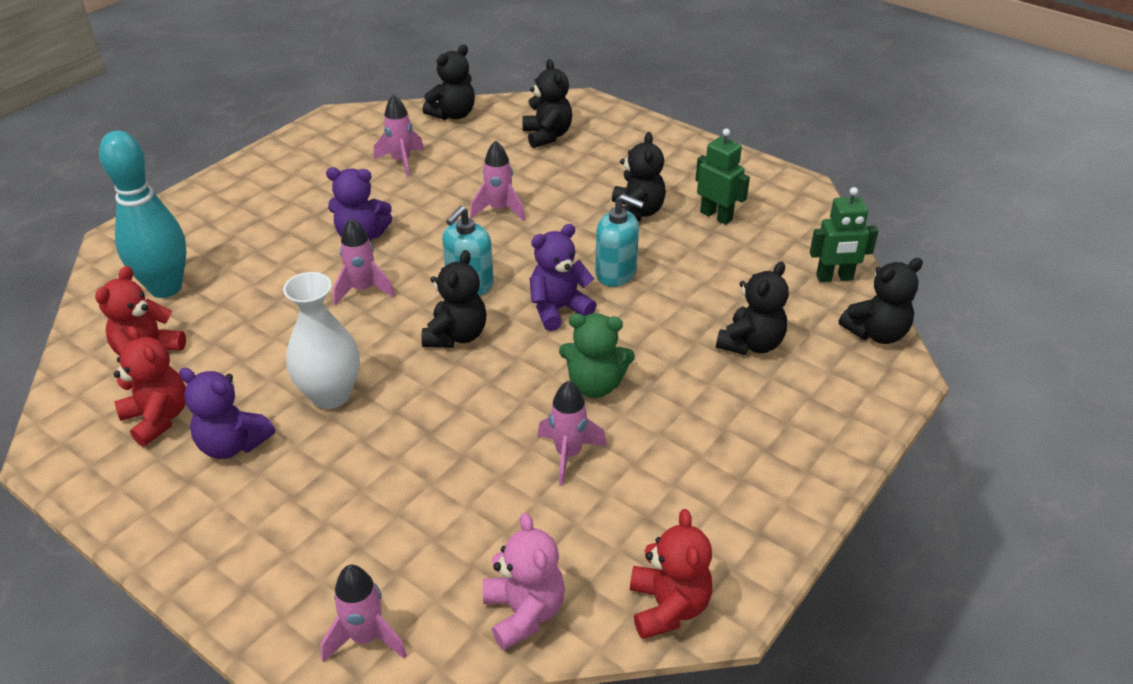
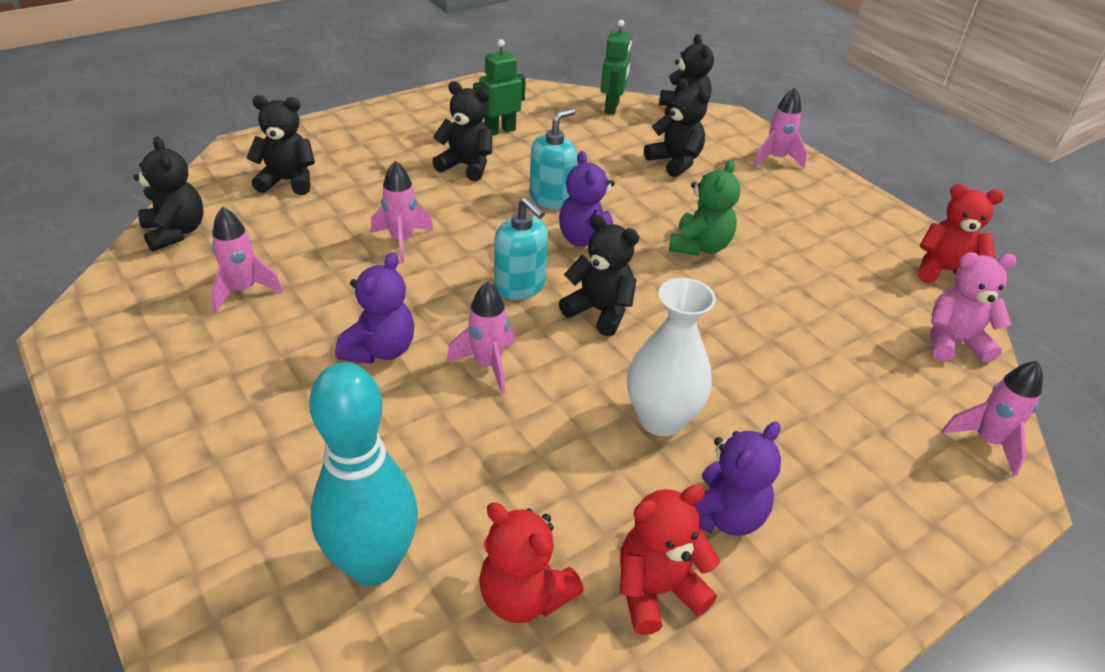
camera: 75 degrees left, 0 degrees up
(568, 454) = (782, 280): pink rocket -> pink rocket (775, 159)

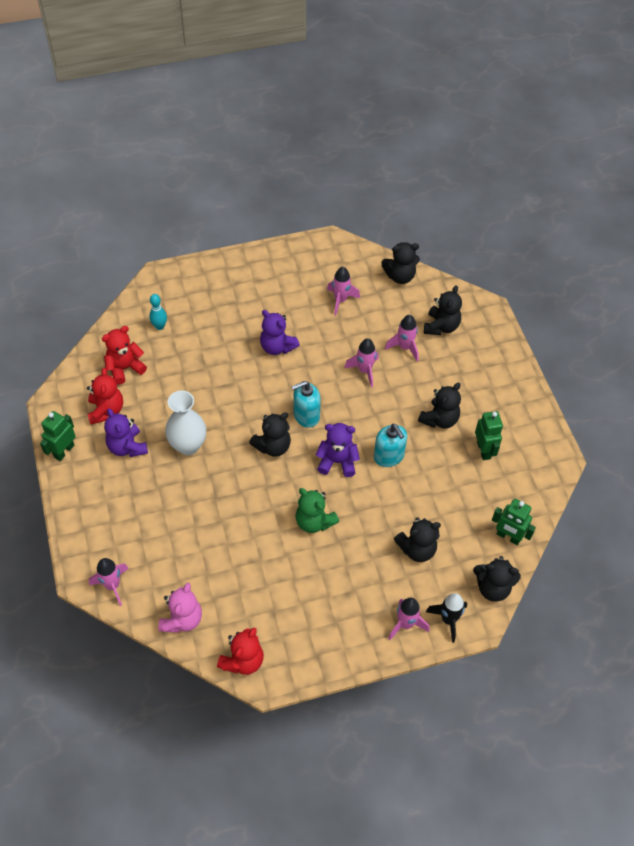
camera: 110 degrees right, 15 degrees up
(373, 565) = (159, 326): turquoise bowling pin -> turquoise bowling pin, size x0.46
(487, 365) = (250, 386): pink rocket -> pink rocket (404, 347)
(744, 134) = (448, 620): none -> black rocket
(805, 637) = (64, 451): none -> green robot

